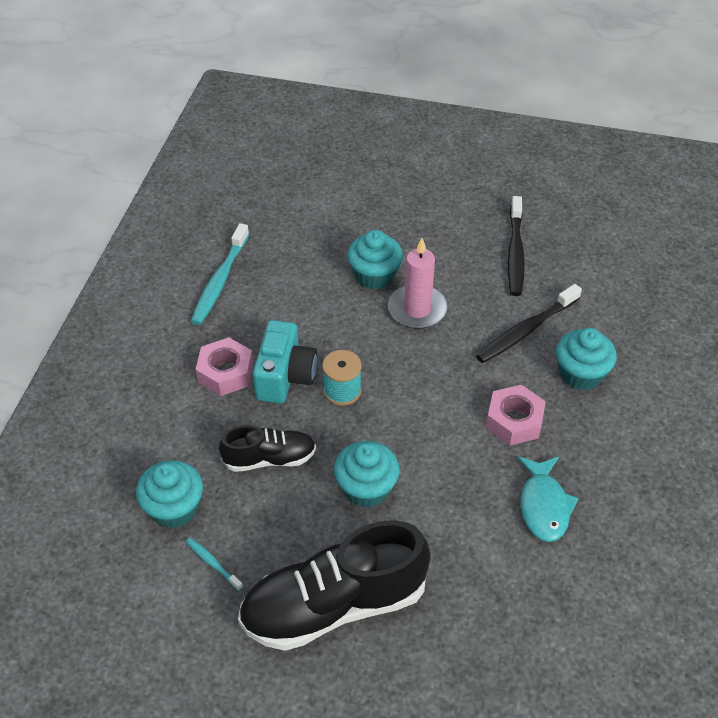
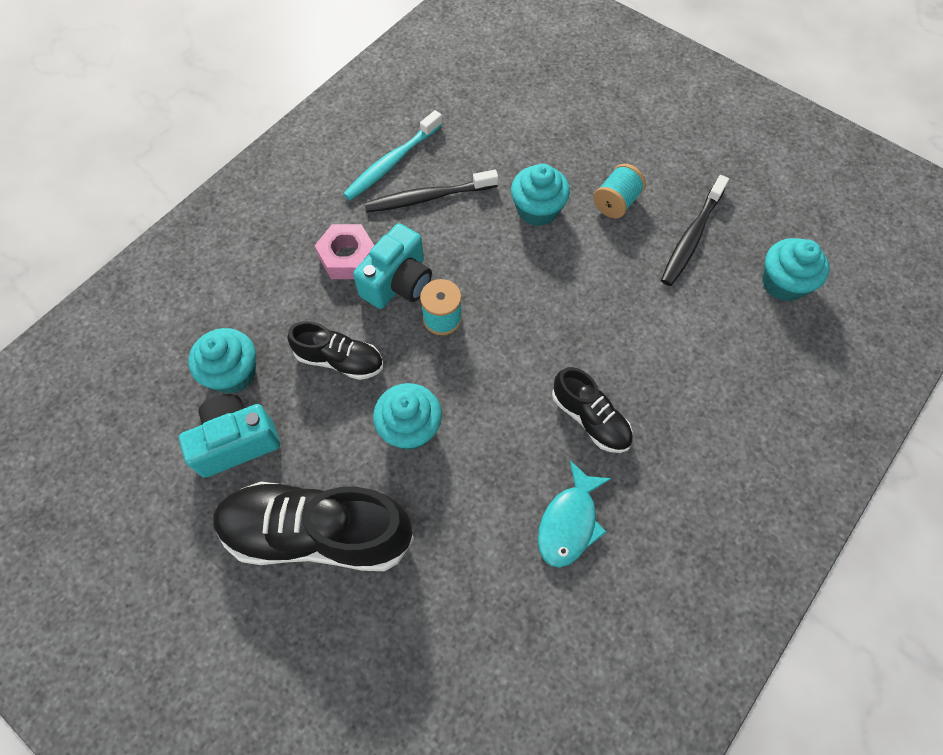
camera: 25 degrees right, 15 degrees up
(213, 563) = (236, 442): turquoise toothbrush -> turquoise camera
(417, 309) = (559, 261): pink candle -> none
(438, 247) = (616, 202): none -> turquoise spool
(514, 421) = (590, 418): pink nut -> black shoe
(526, 330) = (656, 326): black toothbrush -> black toothbrush (428, 197)
(580, 374) = (686, 396): turquoise cupcake -> turquoise cupcake (783, 283)

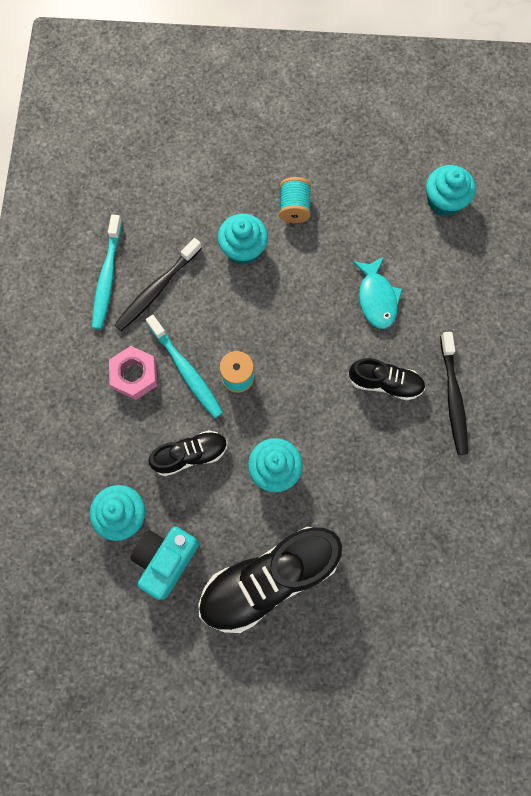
camera: 35 degrees left, 10 degrees up
(398, 282) = (186, 370): turquoise camera -> turquoise toothbrush
(569, 522) = (419, 461): turquoise fish -> turquoise fish (376, 298)
(691, 237) = (363, 203): black toothbrush -> black toothbrush (453, 397)

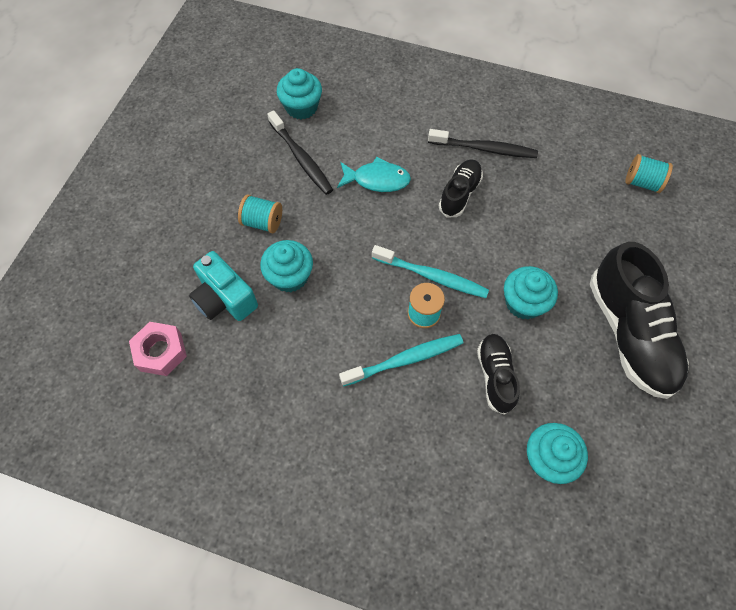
camera: 75 degrees left, 10 degrees down
(107, 277) = (275, 417): turquoise toothbrush -> turquoise toothbrush (432, 276)
(134, 375) = (396, 412): pink nut -> pink nut (161, 352)
(157, 289) = (306, 368): black toothbrush -> black toothbrush (301, 158)
(165, 560) = (600, 424): turquoise camera -> turquoise camera (225, 299)
(464, 578) = (642, 182): none -> turquoise spool

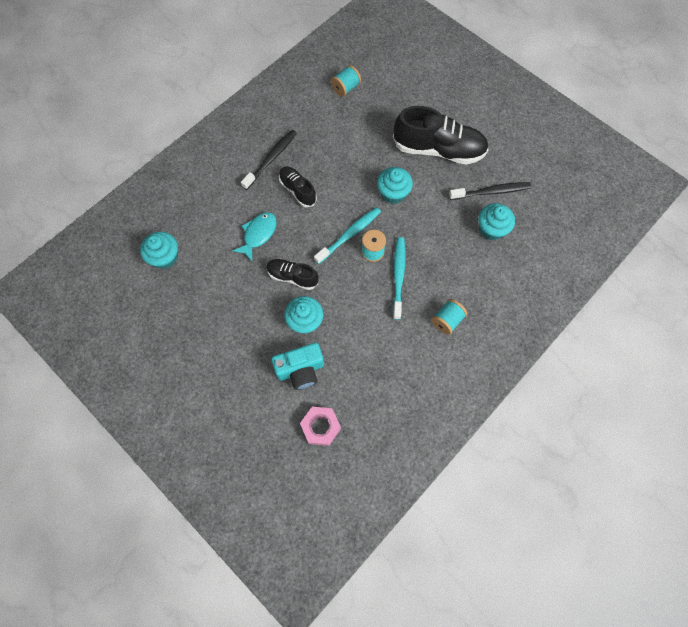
camera: 65 degrees left, 5 degrees up
(262, 222) = (252, 322): turquoise spool -> turquoise spool (447, 320)
(301, 158) = (211, 275): black toothbrush -> black toothbrush (491, 192)
(495, 376) = (432, 231): black shoe -> black shoe (292, 277)

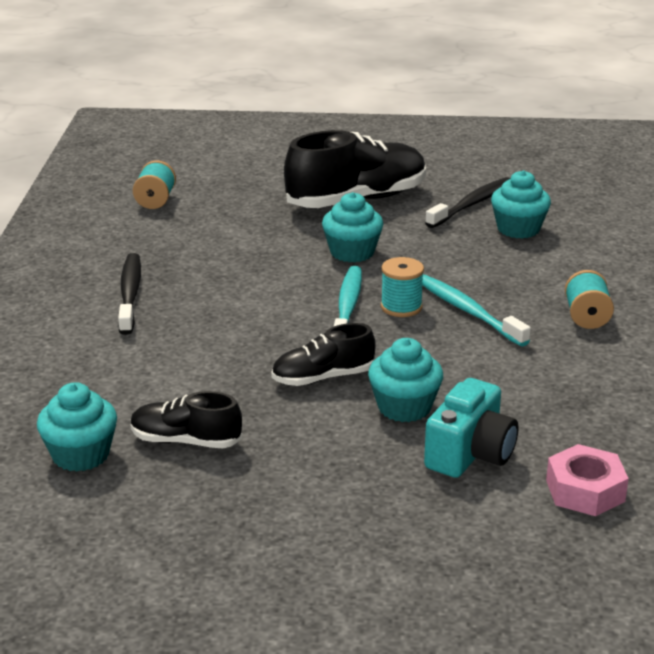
camera: 40 degrees left, 40 degrees down
(258, 234) = (211, 364): turquoise fish -> none
(298, 190) = (213, 303): black shoe -> black shoe (186, 441)

